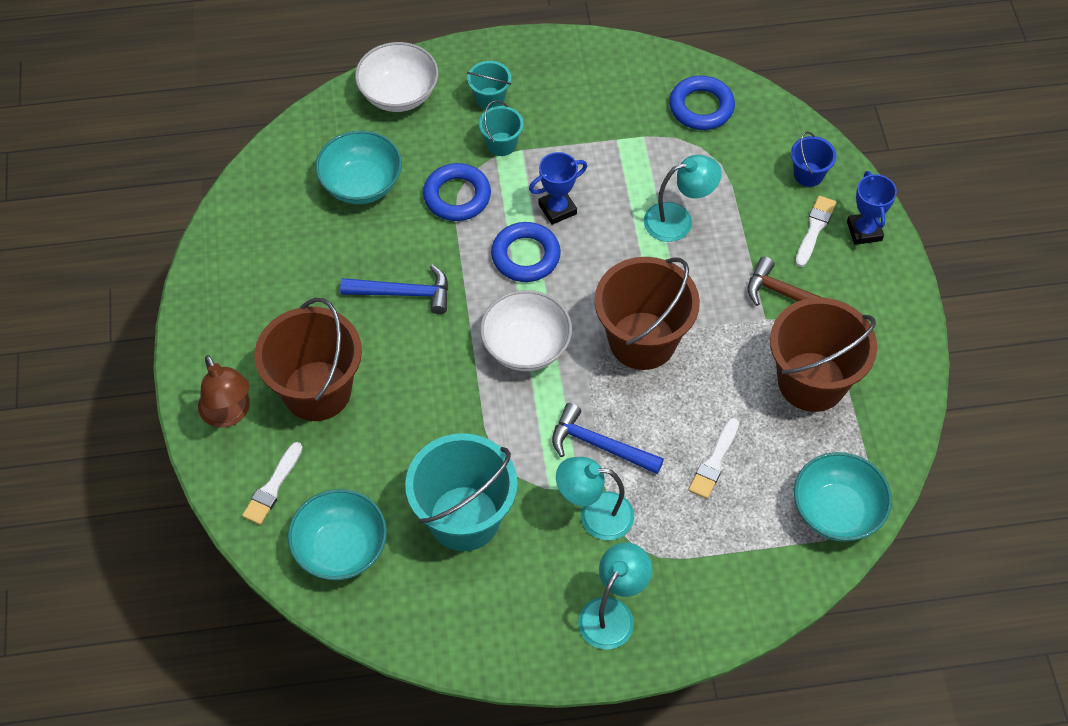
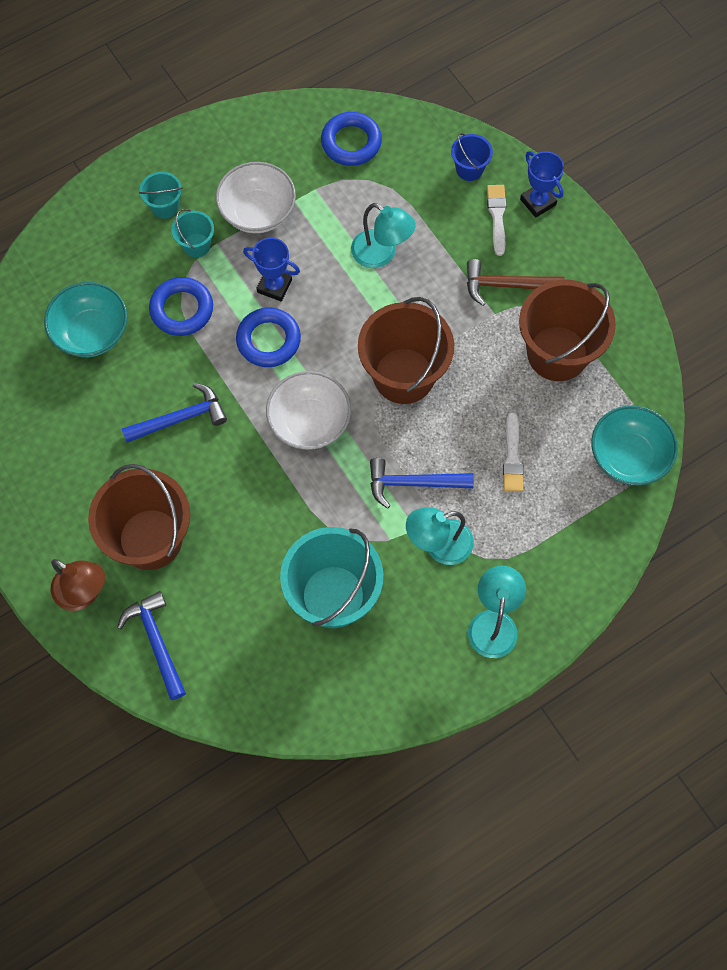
camera: 25 degrees left, 10 degrees up
(272, 487) = (156, 642): white brush -> blue hammer
(341, 549) = (243, 669): turquoise bowl -> none
(399, 94) = (81, 234): white bowl -> white bowl (258, 212)
(557, 209) = (274, 286): blue trophy -> blue trophy turned 75 degrees clockwise
(678, 220) = (381, 254): turquoise lamp -> turquoise lamp turned 75 degrees clockwise

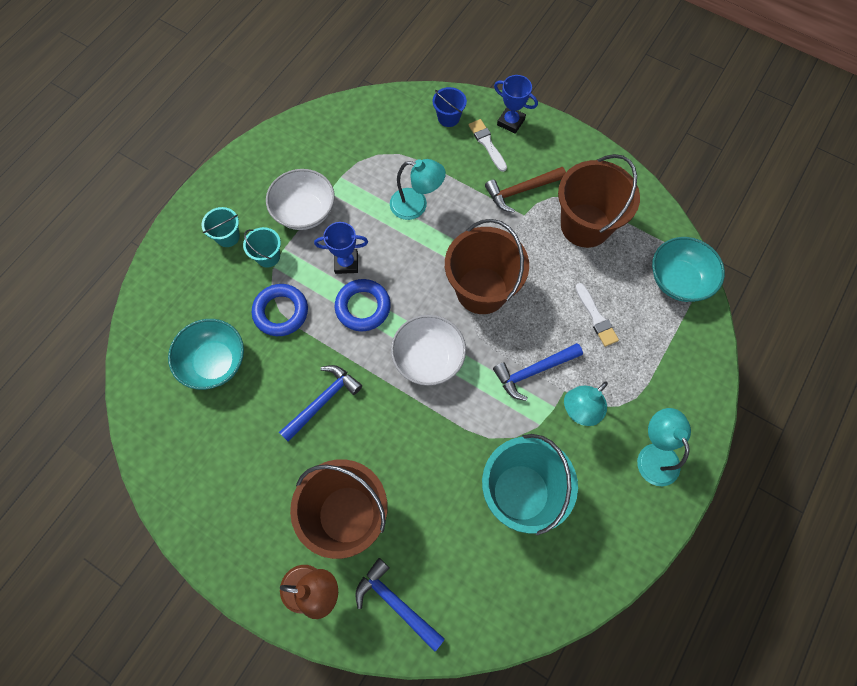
camera: 25 degrees left, 0 degrees up
(351, 142) = (350, 132): blue ring -> none

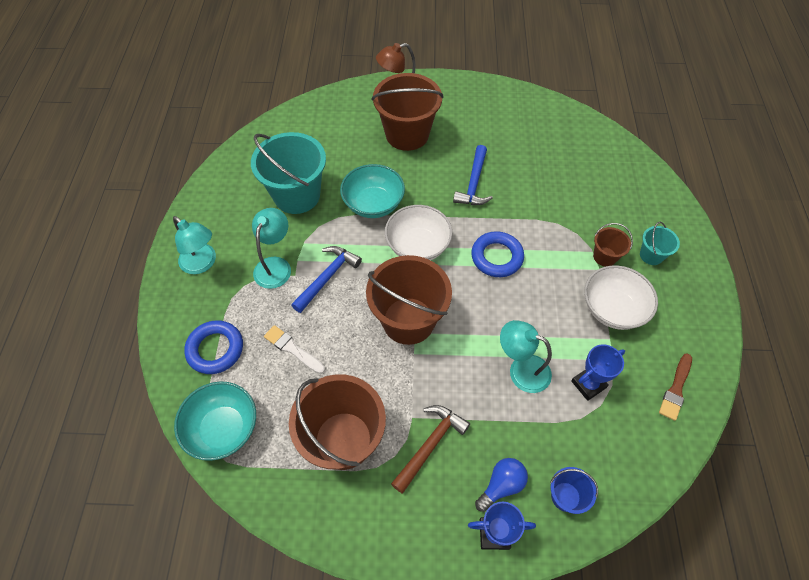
camera: 150 degrees right, 10 degrees down
(214, 362) = (569, 170): turquoise bowl -> turquoise bowl (373, 204)
(268, 256) = (605, 256): turquoise bucket -> brown bucket
(281, 312) = (555, 223): blue ring -> blue ring (215, 349)
(314, 136) = (676, 389): none -> brown brush
(346, 263) = (539, 284): blue trophy -> blue trophy (588, 384)
(396, 603) = (346, 110): blue hammer -> none
(416, 205) = (521, 370): turquoise lamp -> turquoise lamp turned 45 degrees clockwise
(487, 143) = (501, 485): white brush -> blue light bulb

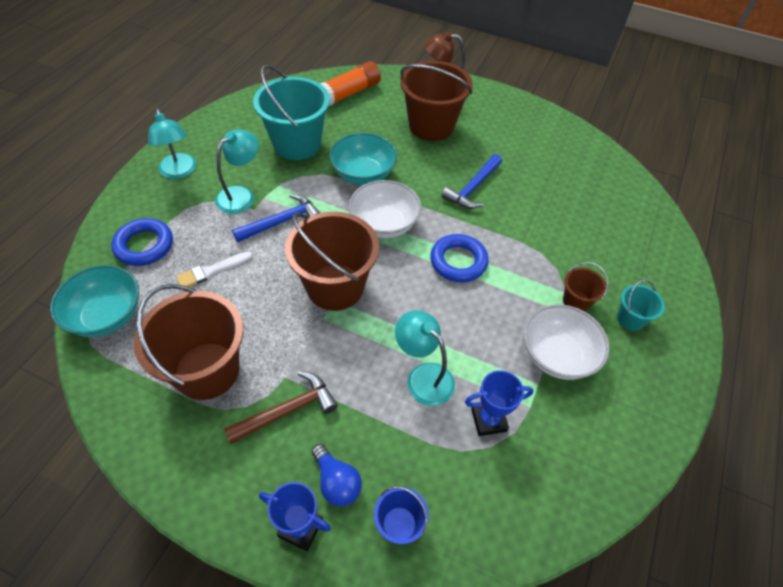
camera: 20 degrees right, 5 degrees down
(292, 349) = (212, 271): white brush -> white brush turned 90 degrees counterclockwise
(315, 126) = (349, 93): none -> orange glue stick
(501, 485) = (336, 482): blue light bulb -> blue light bulb turned 75 degrees clockwise
(676, 389) = (588, 466): brown brush -> none

